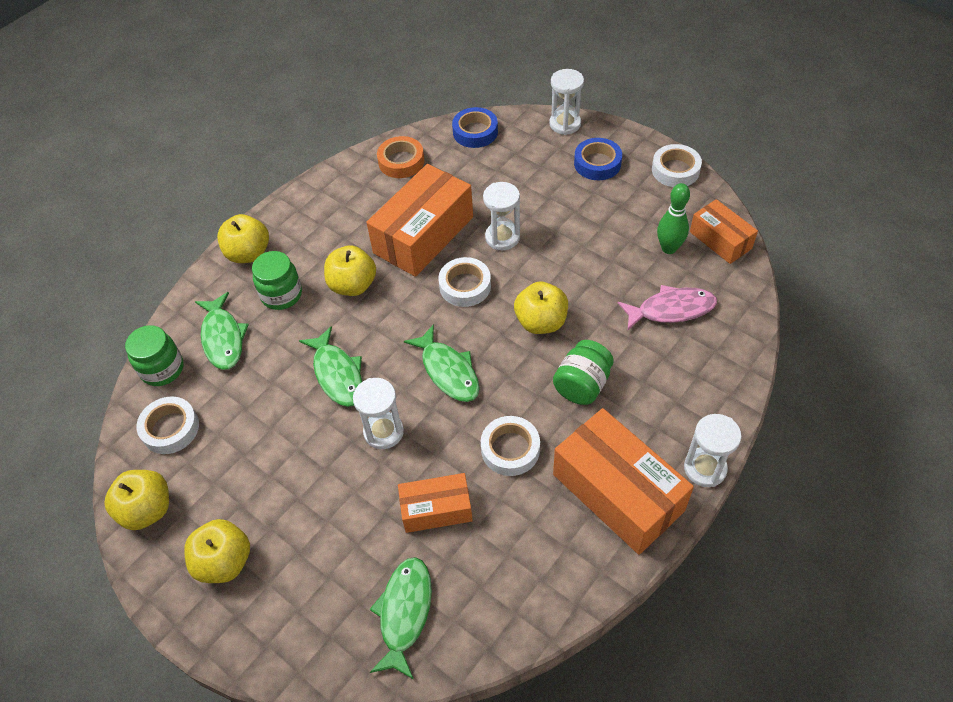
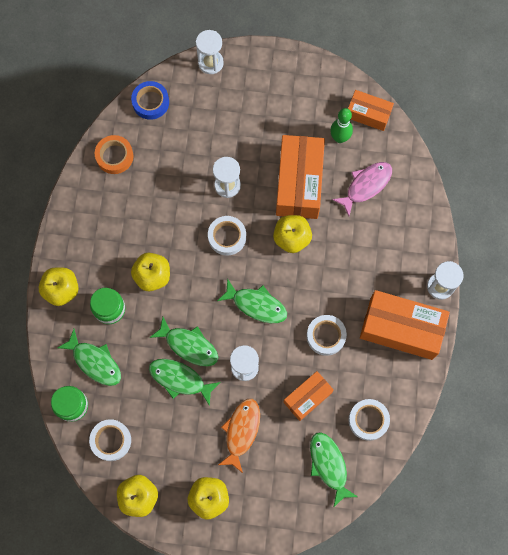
camera: 35 degrees left, 20 degrees up
(299, 405) = (180, 379): none -> green fish
(324, 504) = (241, 431): none -> orange fish
(423, 235) = (173, 211): orange box -> orange box (299, 183)
(582, 385) = (342, 270): green jar -> none
(597, 163) = (254, 88): blue tape -> none
(675, 170) = (309, 68): white tape -> white tape (368, 420)

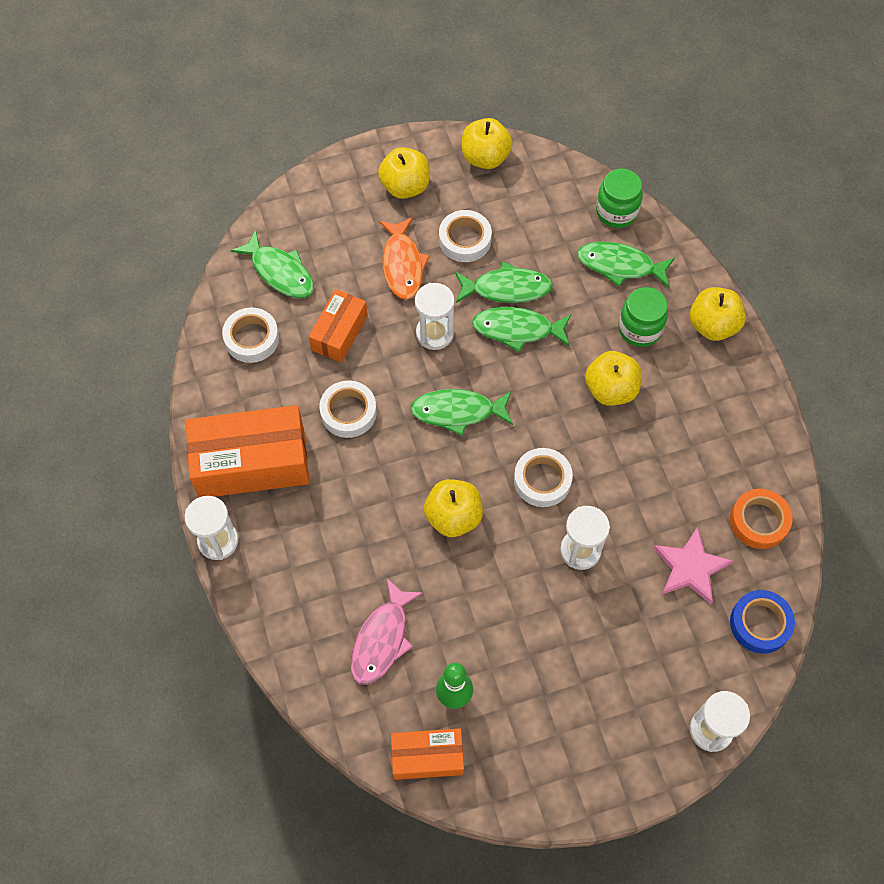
camera: 155 degrees right, 10 degrees down
(111, 440) = (549, 196): white tape -> white tape (465, 240)
(170, 148) = (690, 567): none -> pink star
(299, 183) = (481, 599): orange box -> none

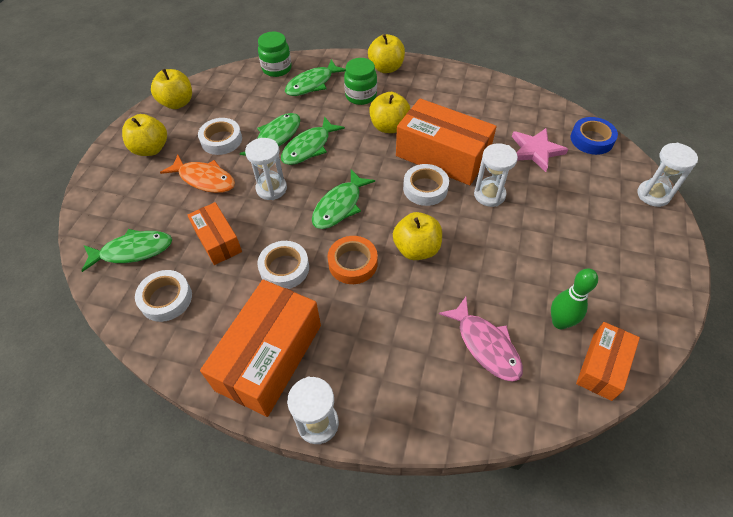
camera: 55 degrees left, 10 degrees down
(605, 471) = (442, 156): none -> orange box
(759, 521) = (524, 109): orange tape -> orange tape (353, 263)

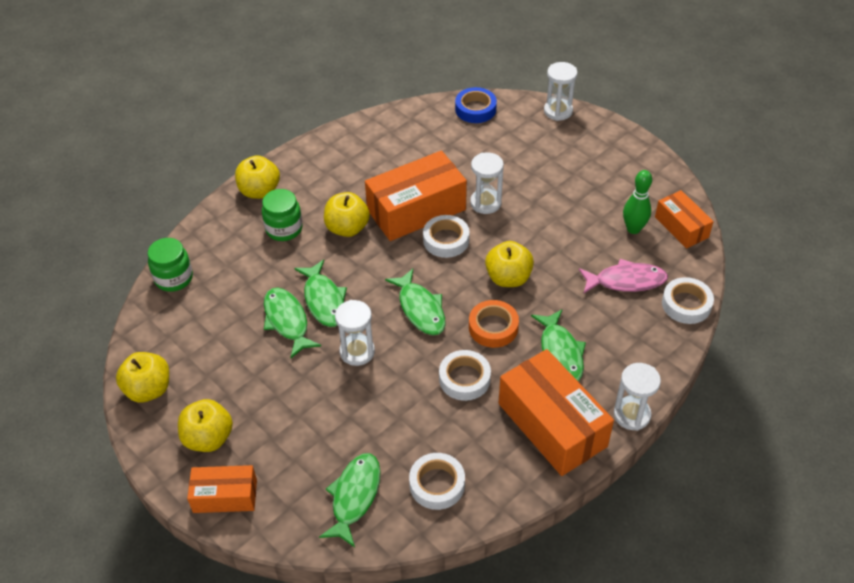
camera: 60 degrees left, 5 degrees down
(204, 179) = (298, 403): orange fish -> none
(218, 240) = (393, 419): orange box -> orange box (225, 496)
(221, 140) = (250, 369): white tape -> white tape (686, 304)
(312, 84) = (229, 259): green fish -> green fish (560, 353)
(535, 151) = (460, 148): pink star -> none

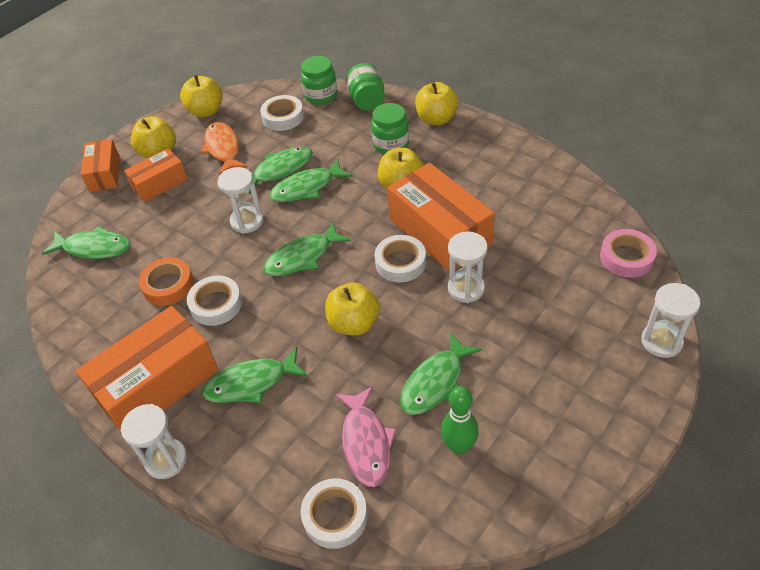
camera: 85 degrees right, 0 degrees up
(203, 240) = (367, 101): none -> green jar
(229, 372) = (223, 148): none -> orange fish
(437, 484) = (98, 301): white tape -> white tape (283, 117)
(475, 109) = (626, 257): blue tape -> pink tape
(493, 327) = (283, 319): orange tape -> orange tape (168, 285)
(576, 234) = (435, 382): none -> green fish
(681, 227) = (476, 507): orange box -> orange box (159, 183)

